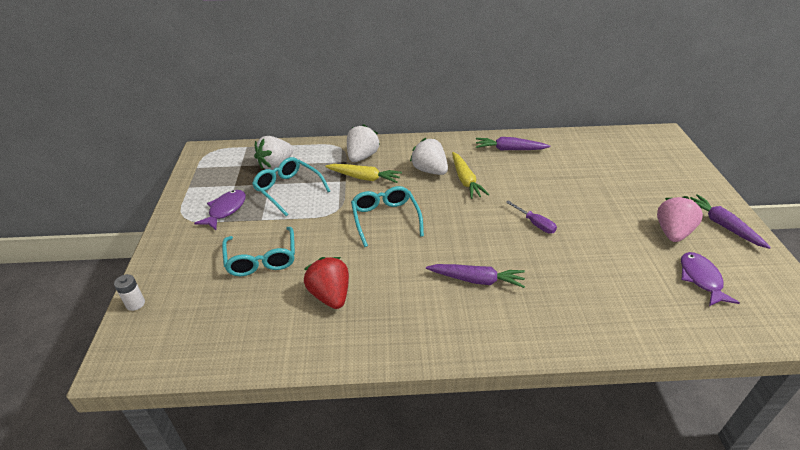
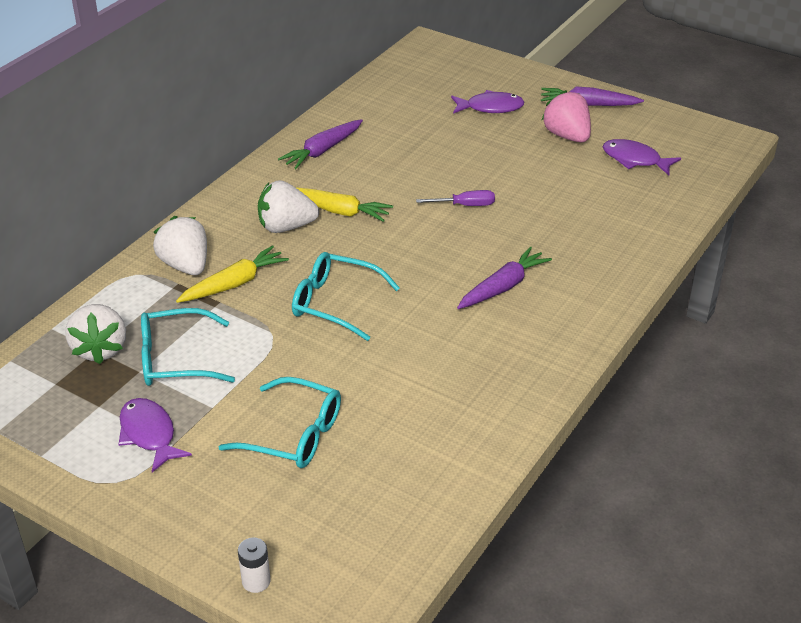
camera: 55 degrees left, 0 degrees up
(330, 295) = (418, 401): red strawberry -> none
(646, 186) = (490, 107): none -> purple fish

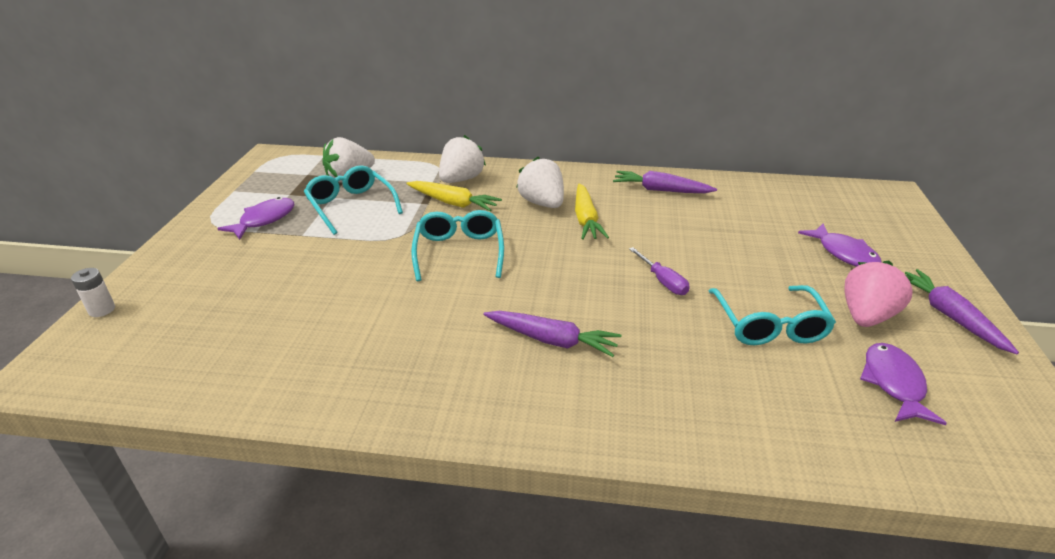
camera: 65 degrees right, 5 degrees down
(293, 435) = (280, 279): turquoise glasses -> turquoise glasses (769, 325)

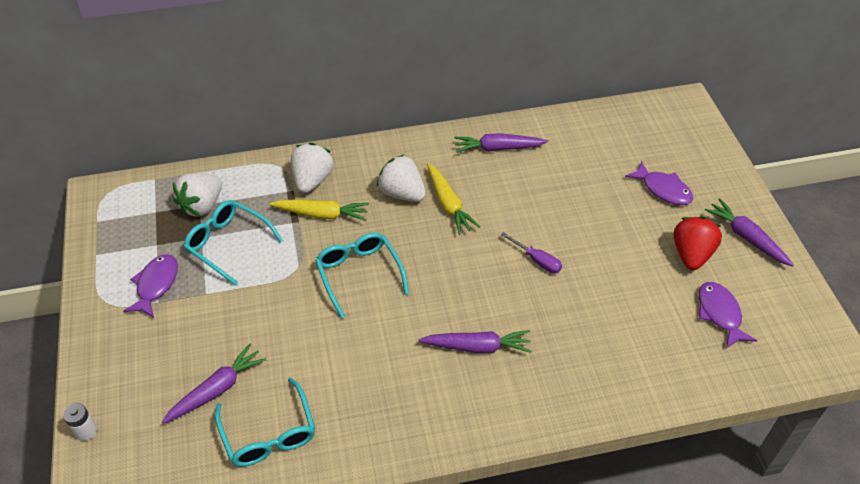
camera: 20 degrees left, 15 degrees up
(249, 308) = (217, 389): none -> purple carrot
(769, 325) = (627, 284): turquoise glasses -> turquoise glasses (269, 433)
(866, 316) = (691, 254): pink strawberry -> red strawberry

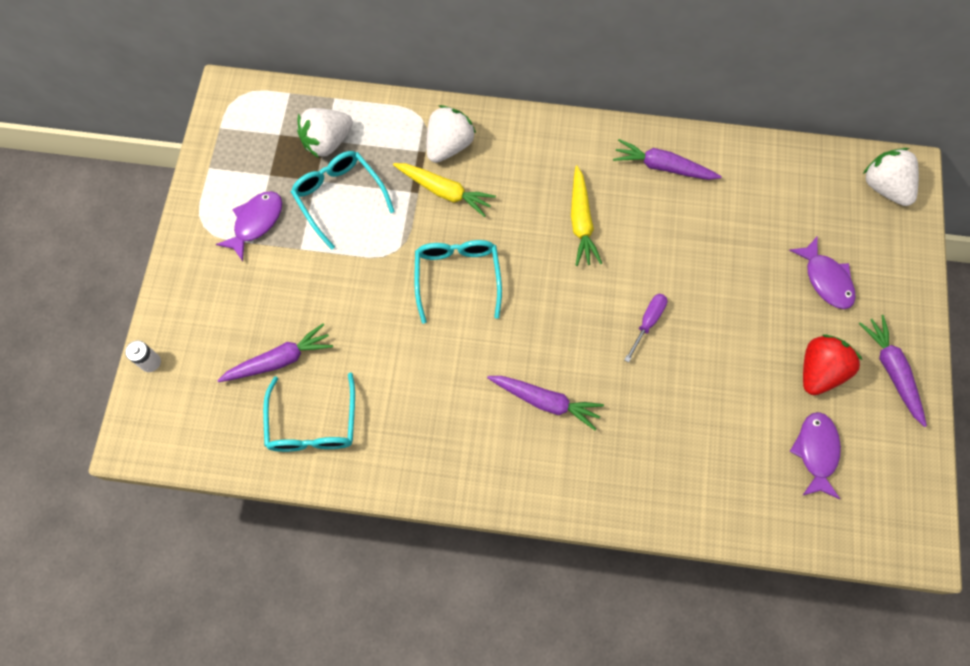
camera: 20 degrees right, 20 degrees up
(402, 193) = (537, 192): white strawberry -> white strawberry (884, 187)
(537, 260) = (648, 322): purple screwdriver -> purple screwdriver turned 120 degrees counterclockwise

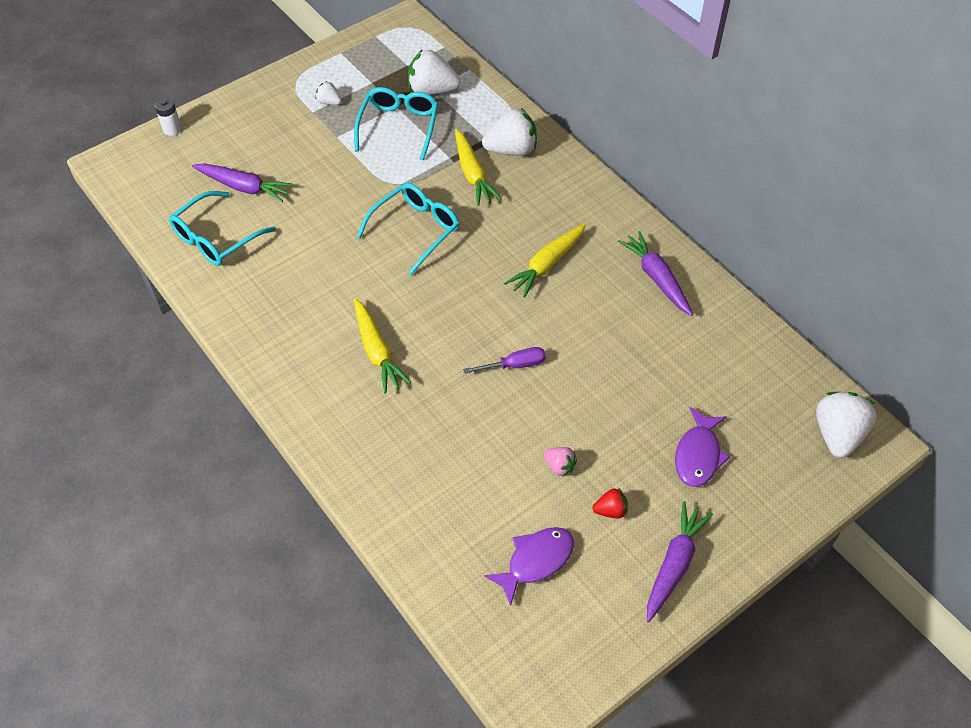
camera: 45 degrees right, 15 degrees down
(256, 222) = (329, 102): purple fish -> white strawberry
(545, 401) = (377, 351): purple carrot -> yellow carrot
(757, 370) = (559, 466): none -> pink strawberry
(819, 371) = (610, 510): red strawberry -> red strawberry, size x0.51

